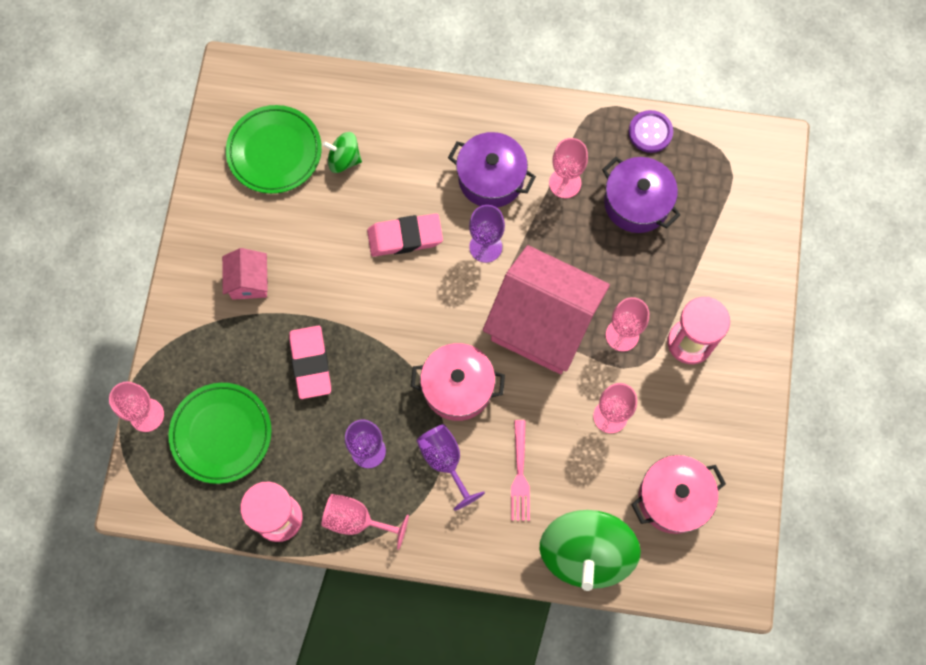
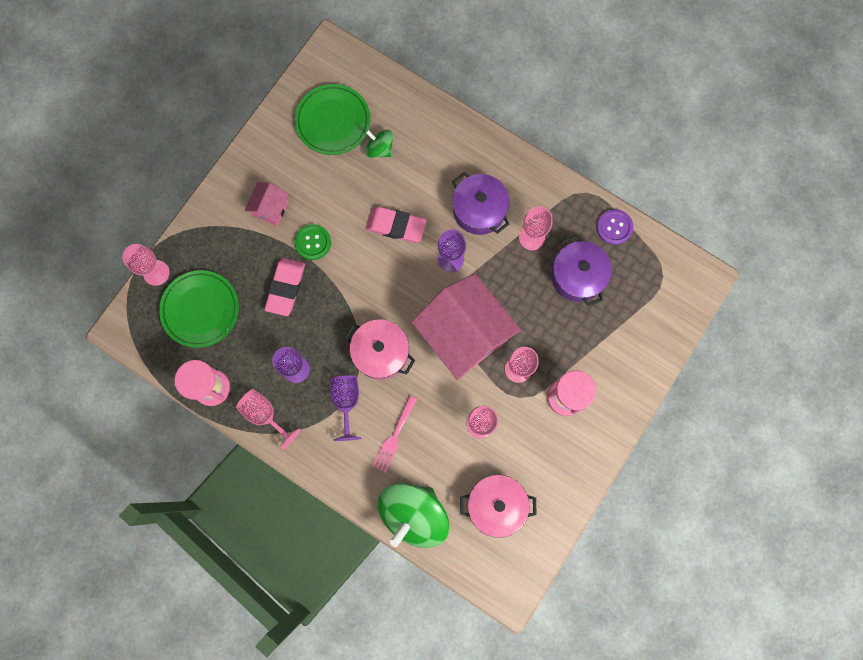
camera: 25 degrees right, 5 degrees up
(317, 298) = (313, 242): none -> green button

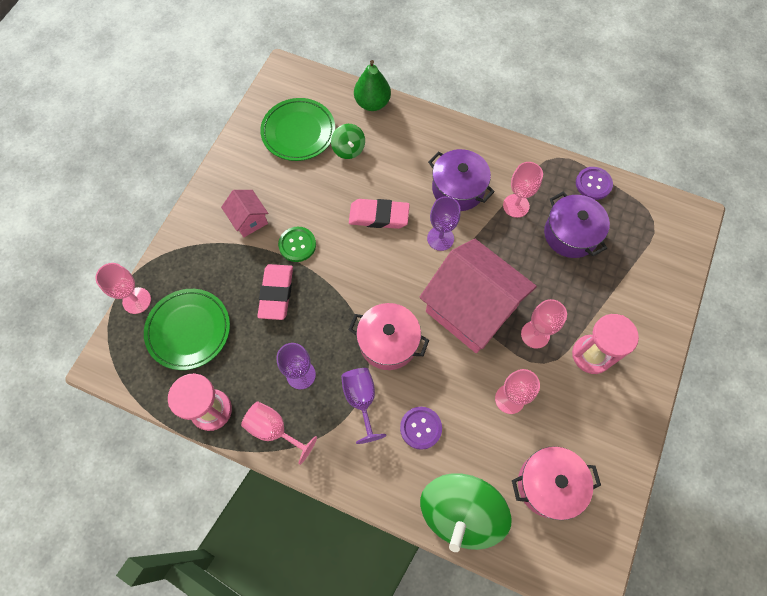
camera: 10 degrees left, 10 degrees down
(270, 209) = (249, 220): pink house -> pink house turned 45 degrees counterclockwise
(379, 149) = (348, 149): green spinning top -> green spinning top turned 135 degrees counterclockwise
(394, 436) = (420, 428): pink fork -> purple button
(413, 101) = (372, 103): none -> green pear

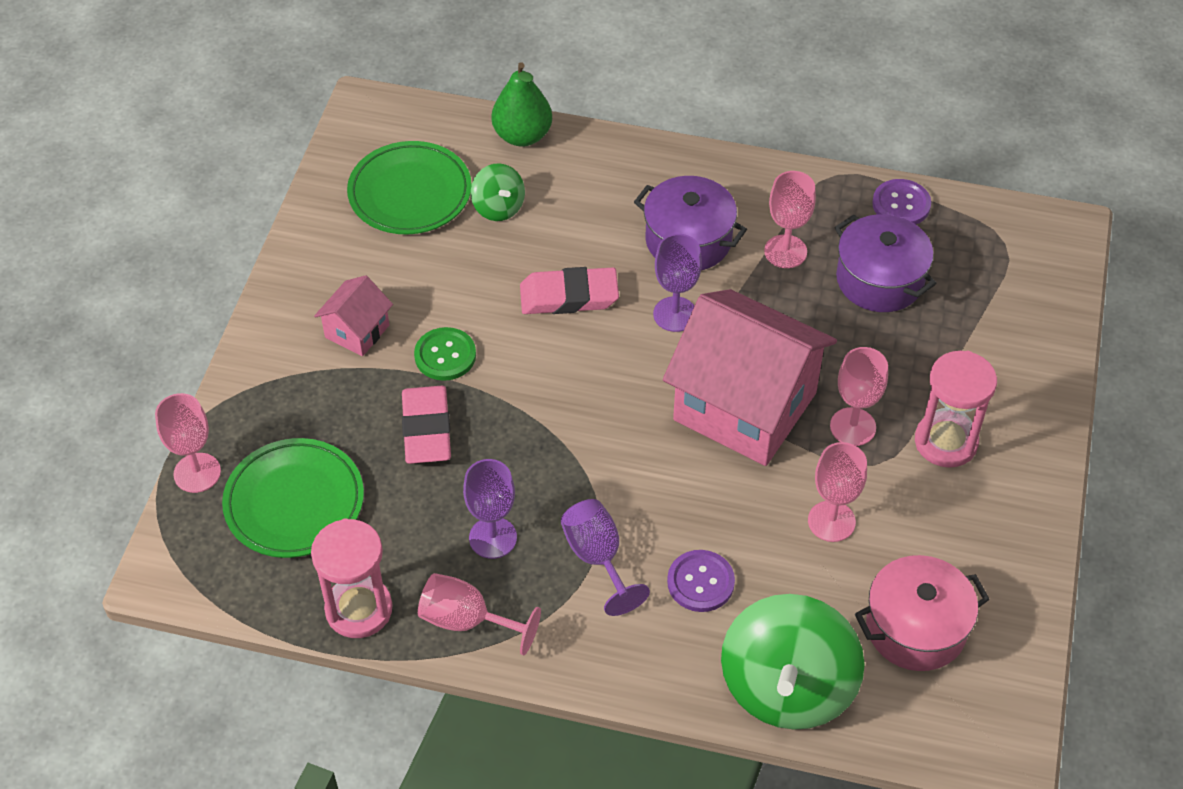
camera: 10 degrees left, 15 degrees down
(249, 220) = (357, 331): pink house -> pink house turned 75 degrees clockwise
(388, 342) = (623, 472): pink pot -> none

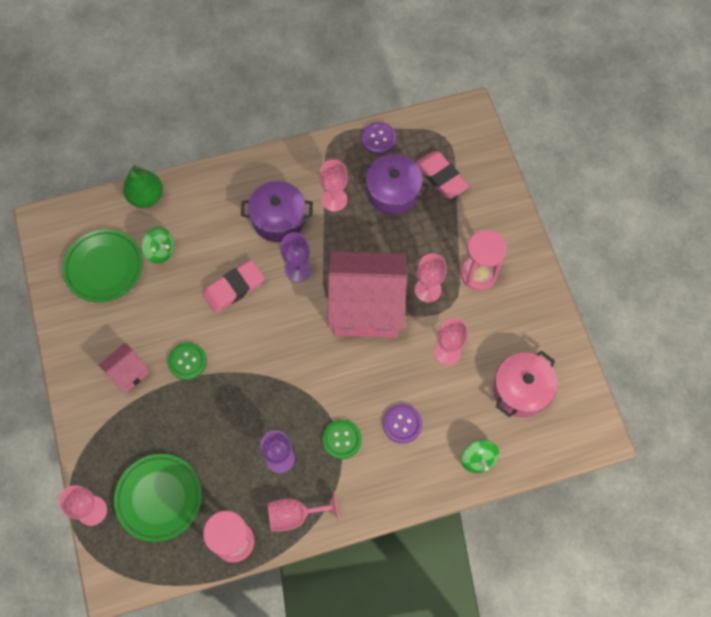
camera: 30 degrees left, 15 degrees up
(357, 331) = (128, 373): pink house -> pink house turned 45 degrees clockwise
(427, 429) = (205, 413): pink eraser -> pink eraser (441, 177)
(597, 558) = (342, 439): purple goblet -> green button
(787, 687) = (478, 459): green spinning top -> green spinning top, size x0.49

